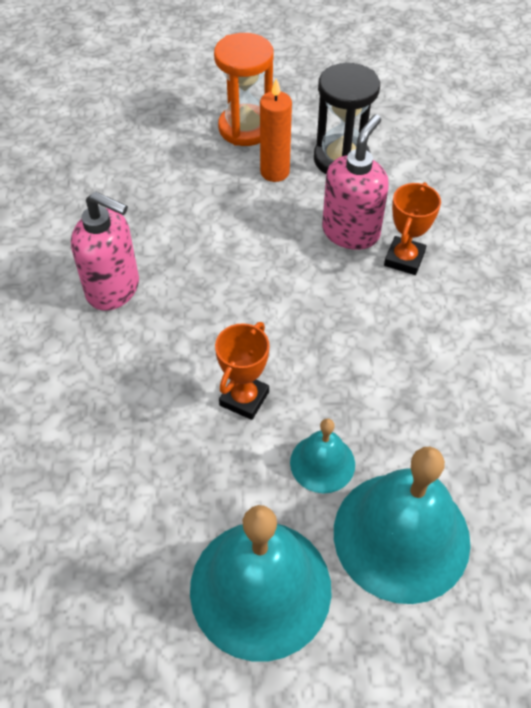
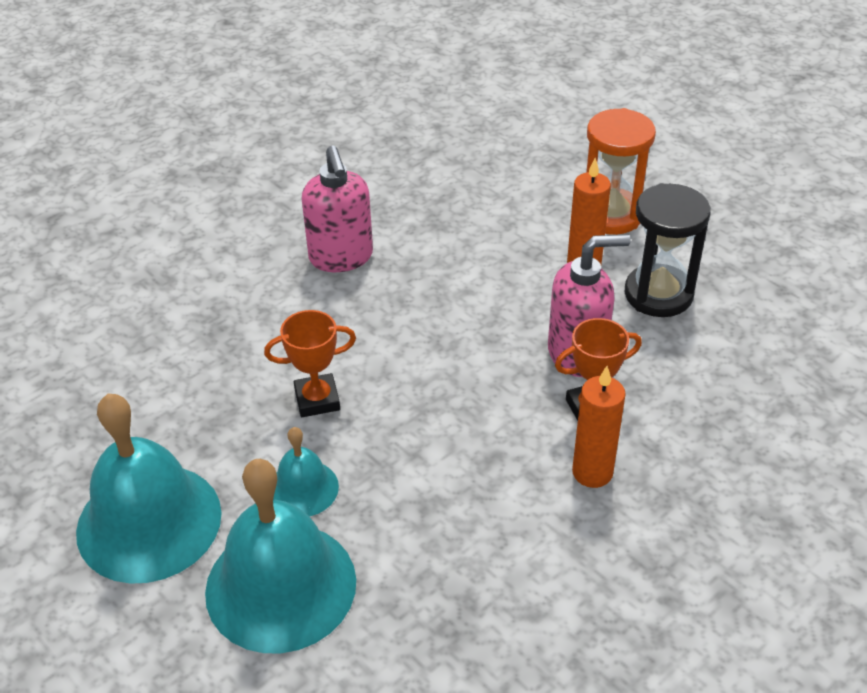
camera: 50 degrees right, 10 degrees down
(457, 296) = (592, 472): none -> orange candle

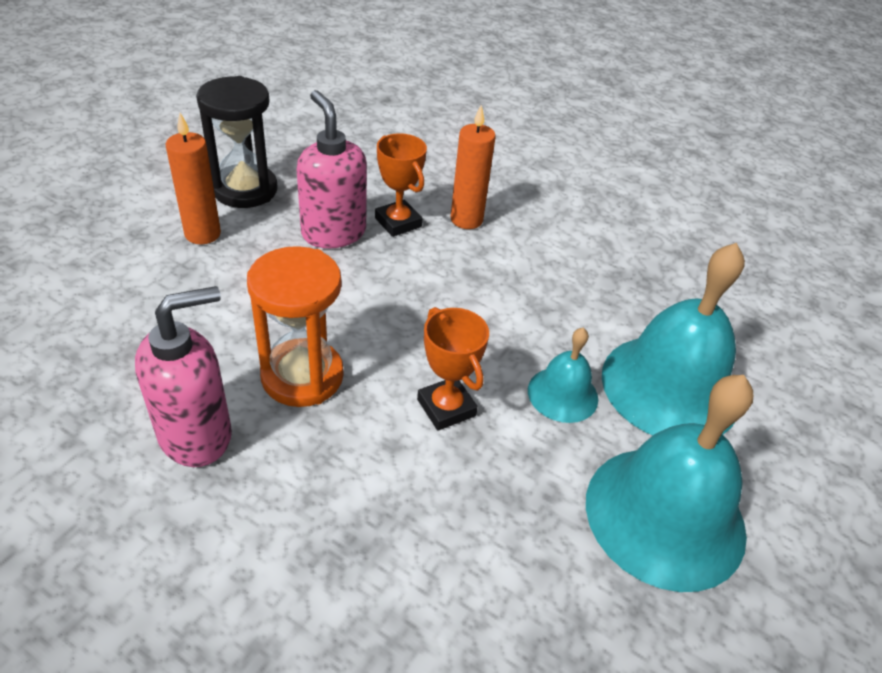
camera: 110 degrees left, 0 degrees up
(610, 215) = (120, 219): orange hourglass -> orange hourglass (302, 376)

